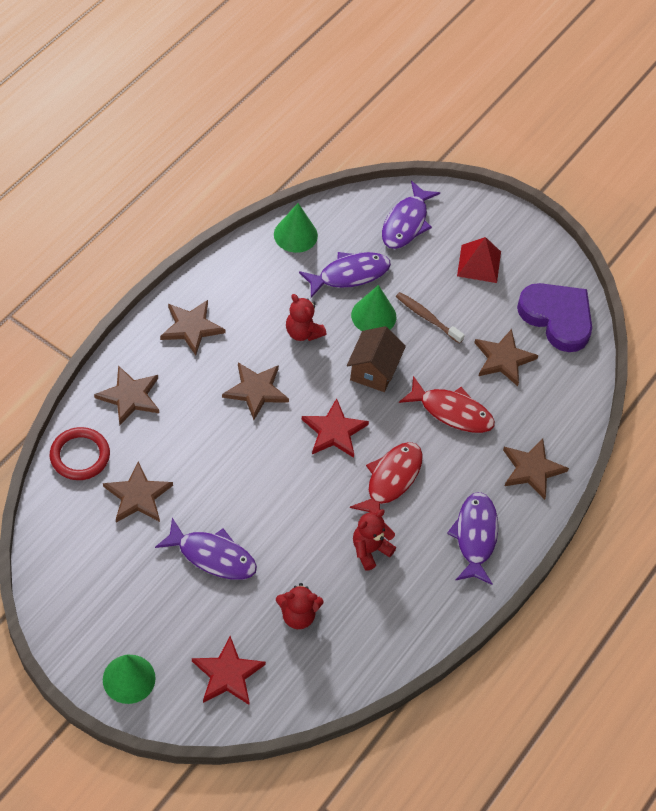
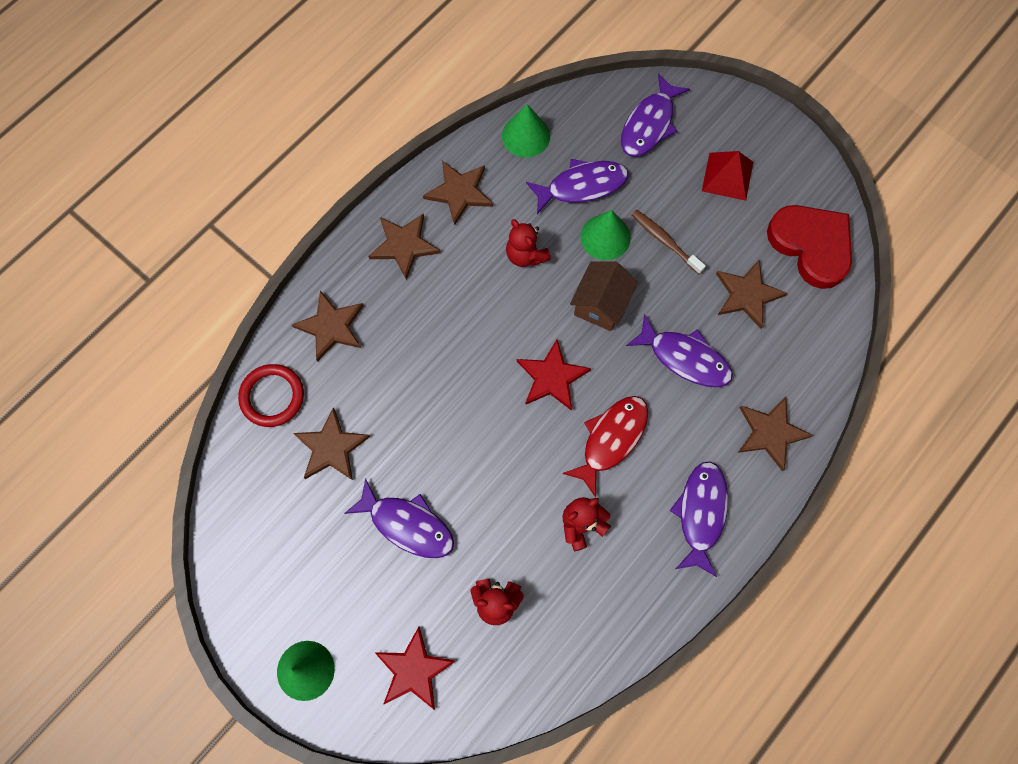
camera: 10 degrees right, 15 degrees up
(256, 390) = (469, 324): brown star -> brown star (459, 192)
(452, 411) = (685, 358): red fish -> purple fish
(557, 318) = (811, 246): purple heart -> red heart

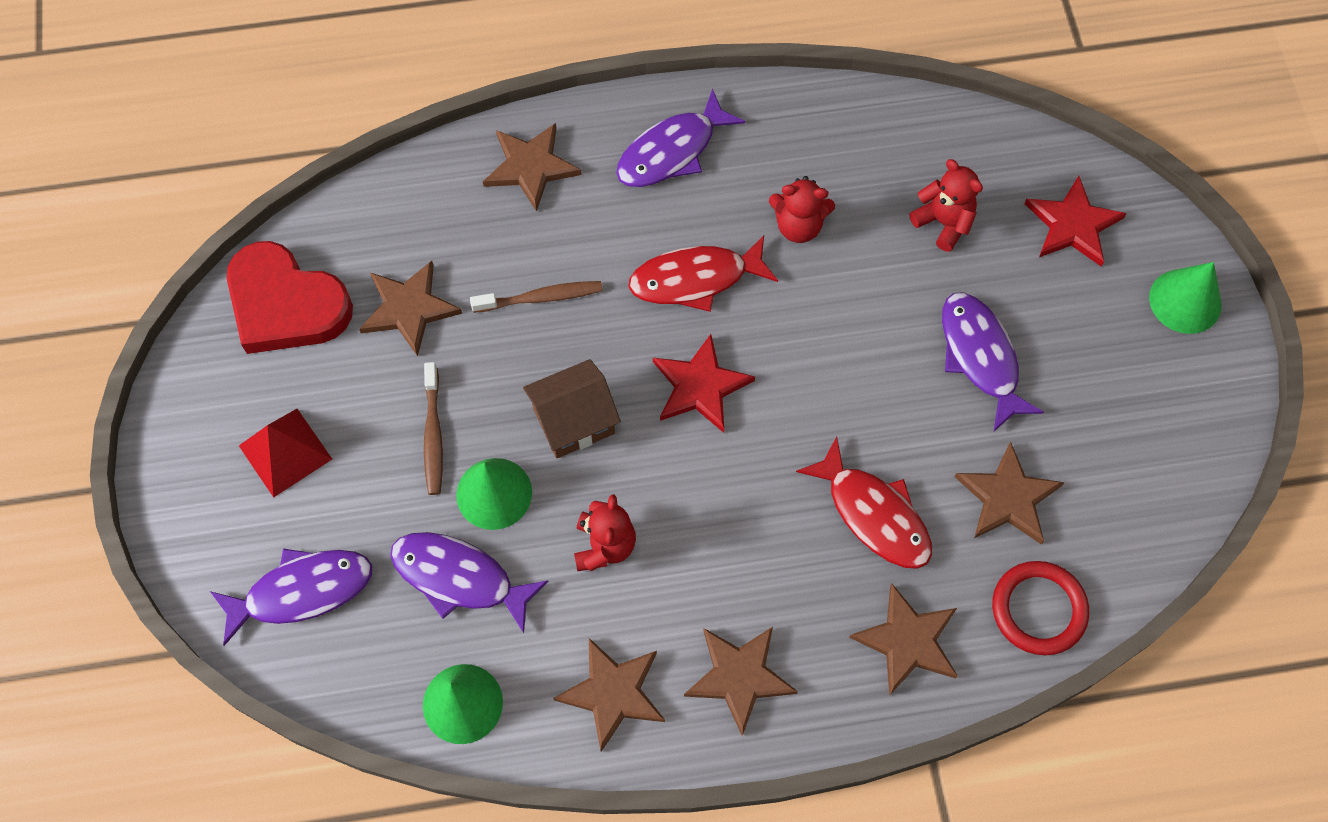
camera: 140 degrees left, 5 degrees down
(399, 380) = (873, 514): none -> red fish
(685, 358) = (541, 298): purple fish -> brown toothbrush
(811, 246) = (286, 304): red heart -> red heart turned 60 degrees counterclockwise

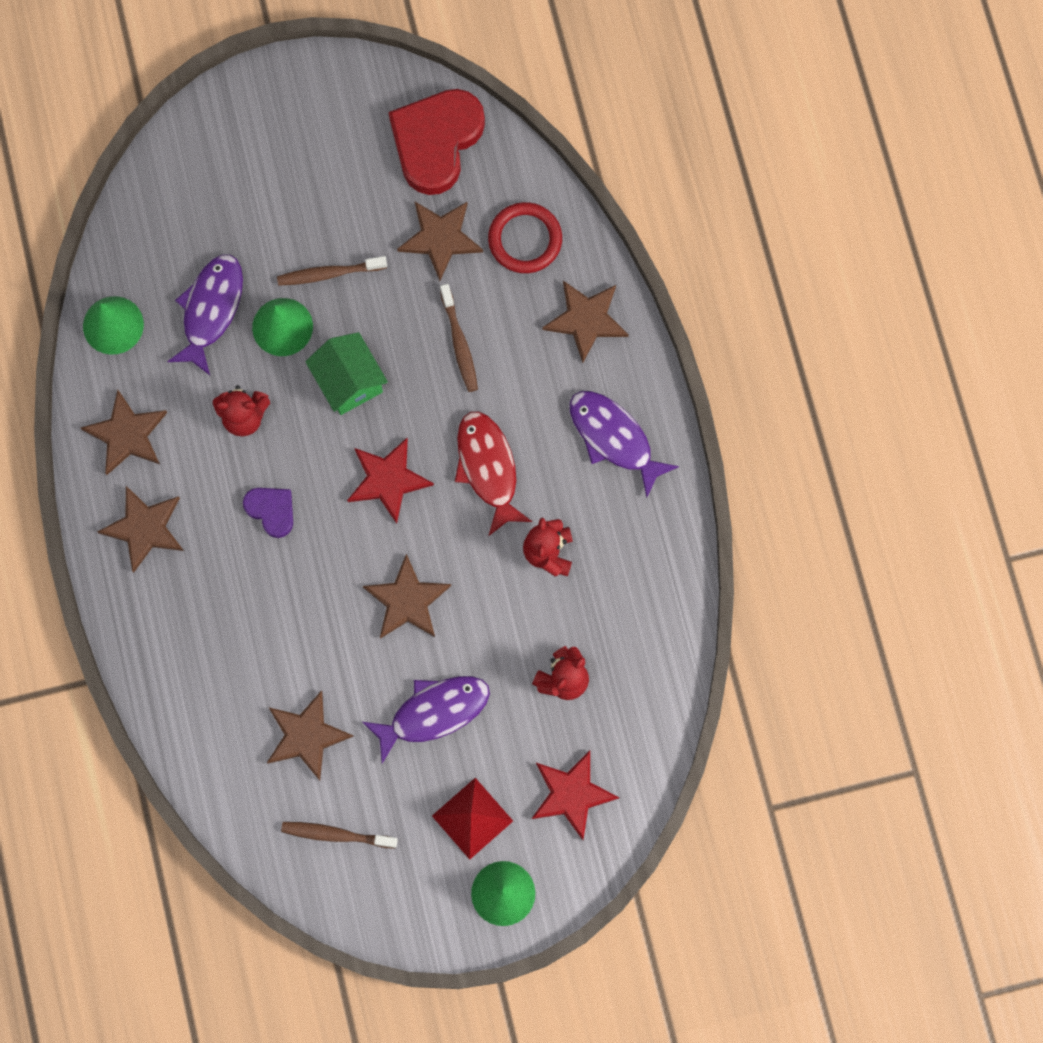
camera: 85 degrees right, 10 degrees up
(285, 452) = (306, 163): red pyramid -> red pyramid (472, 818)
(302, 591) = (193, 195): purple fish -> none
(574, 421) = (349, 381): brown house -> green house
(728, 520) = (271, 510): none -> purple heart
(873, 514) = (284, 626): red fish -> none
(908, 641) = (180, 657): brown star -> brown star (407, 601)
(1038, 609) = (212, 761): red ring -> red ring (525, 239)
(1125, 472) = (336, 834): none -> brown toothbrush

